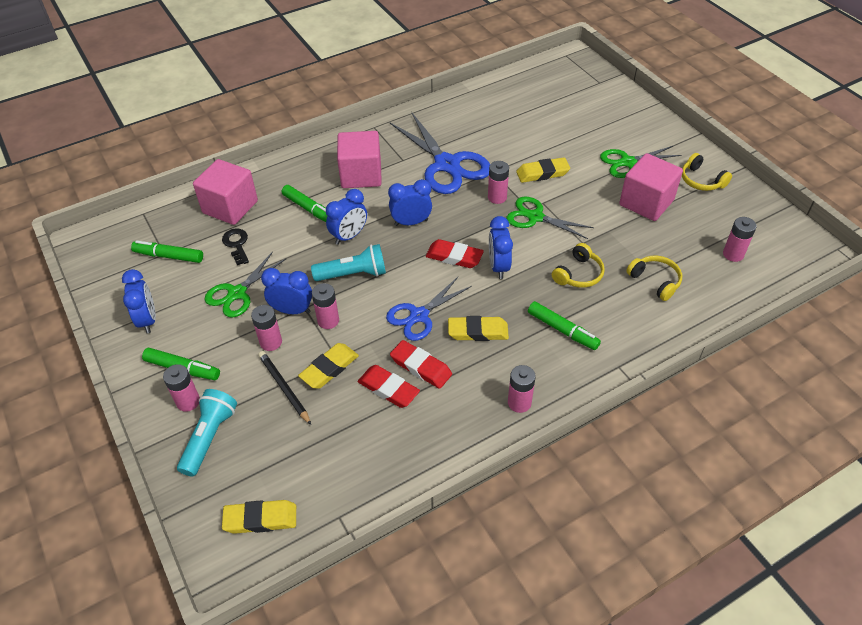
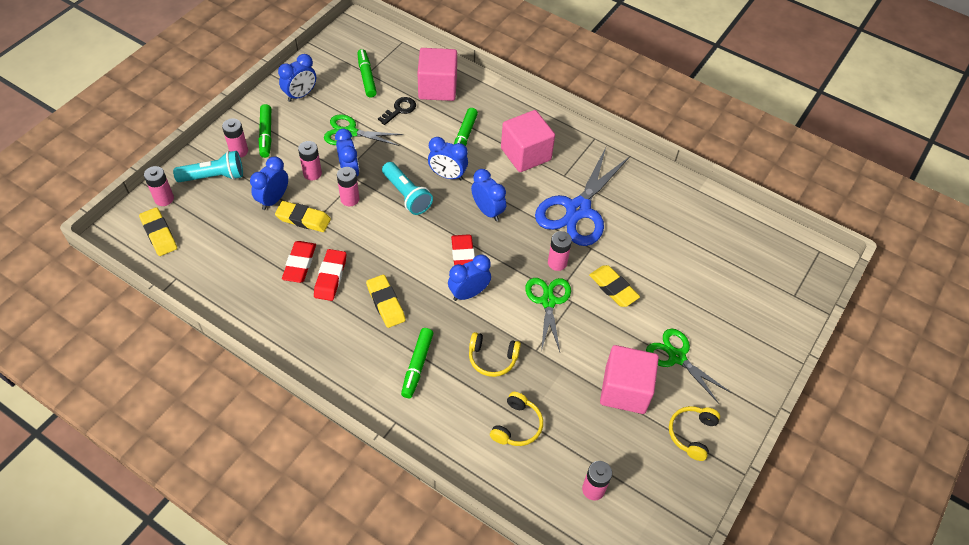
camera: 60 degrees right, 5 degrees up
(284, 388) = (273, 199): black pencil -> blue clock
(419, 315) = (383, 256): blue scissors -> none
(519, 403) = (323, 358): pink battery -> pink battery (164, 199)

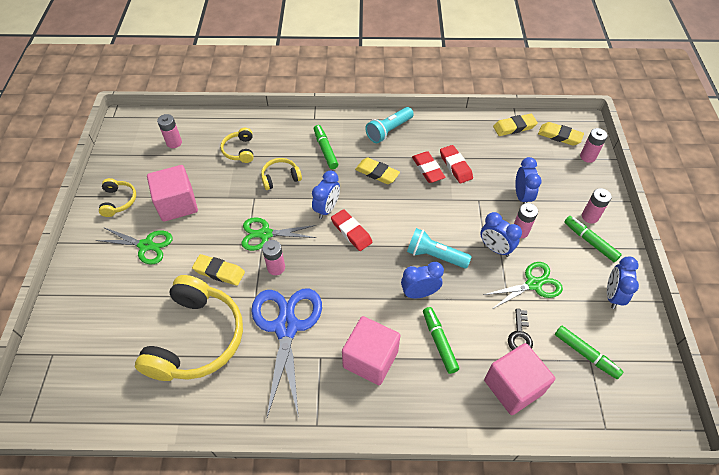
camera: 150 degrees right, 0 degrees up
(214, 177) = (579, 188): turquoise flashlight -> turquoise flashlight (388, 131)
(303, 219) = (486, 195): yellow eraser -> yellow eraser (514, 127)
(350, 199) = (472, 227): pink battery -> none
(487, 211) = (361, 280): blue clock -> none
(548, 301) = (265, 234): green scissors -> green scissors turned 120 degrees clockwise
(660, 241) = (196, 338): none -> yellow headphones

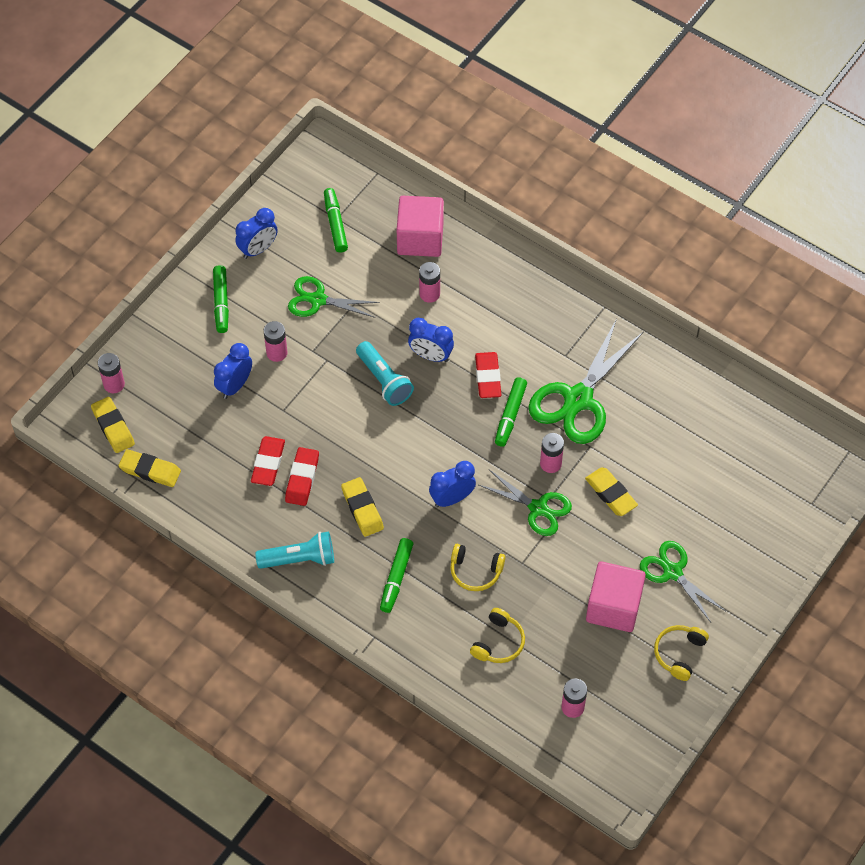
camera: 145 degrees left, 5 degrees up
(196, 338) = (668, 438): yellow headphones -> none
(286, 327) = (578, 399): blue scissors -> green scissors
(351, 232) = (446, 455): red eraser -> red eraser (488, 377)
(370, 359) = (522, 328): pink cube -> none
(439, 342) = (450, 305): green marker -> green marker (510, 415)
(495, 248) = (318, 352): blue clock -> none
(520, 335) = (375, 269): black key -> none
(590, 216) = (192, 324): pink battery -> pink battery (429, 294)

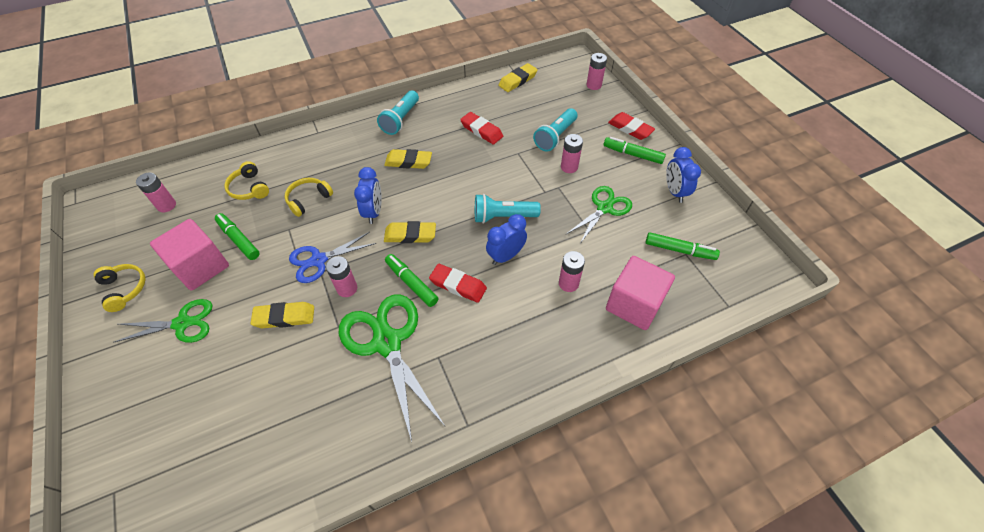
camera: 120 degrees right, 5 degrees down
(113, 427) = (561, 76): yellow eraser -> yellow eraser (410, 235)
(235, 385) = (555, 137): blue clock -> turquoise flashlight
(302, 478) = (456, 142): red eraser -> red eraser (630, 129)
(396, 578) = (344, 158): green marker -> green marker (239, 240)
(538, 508) = (319, 260): green scissors -> blue scissors

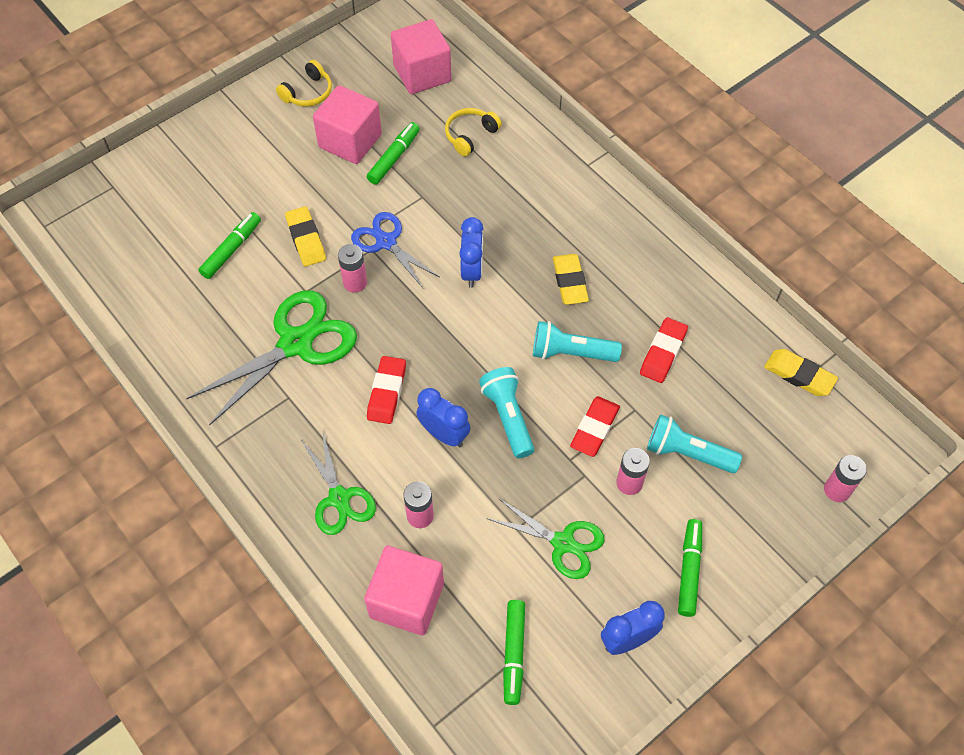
camera: 75 degrees right, 5 degrees up
(166, 205) = (422, 73): pink battery -> pink cube
(182, 323) = (280, 157): green scissors -> green scissors (339, 498)
(308, 200) = (471, 199): yellow headphones -> none
(373, 212) = (472, 271): blue clock -> blue clock turned 75 degrees counterclockwise
(400, 120) = (647, 248): turquoise flashlight -> turquoise flashlight (571, 353)
(410, 235) = (447, 321): yellow eraser -> none
(411, 283) = (378, 343): green marker -> green marker (231, 249)
(630, 129) = (748, 560): red eraser -> red eraser (594, 428)

